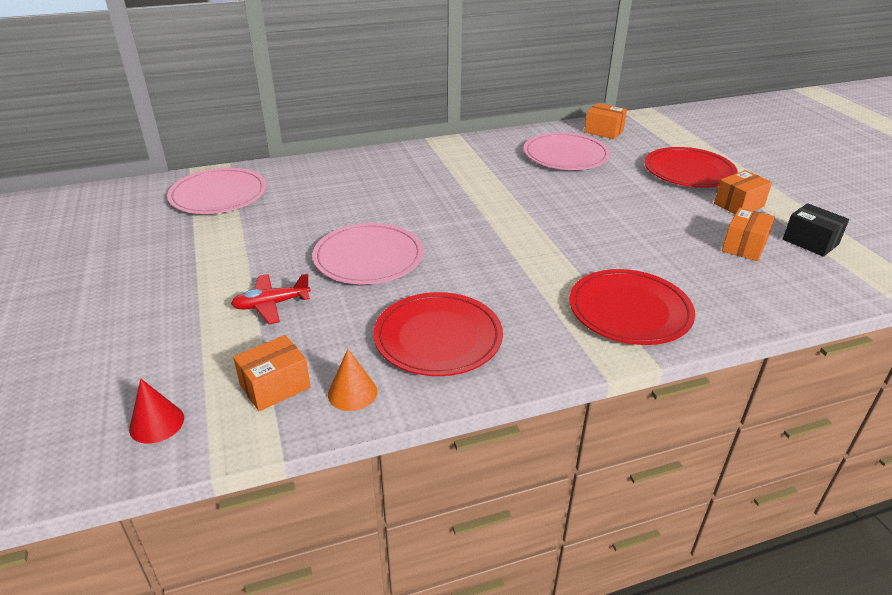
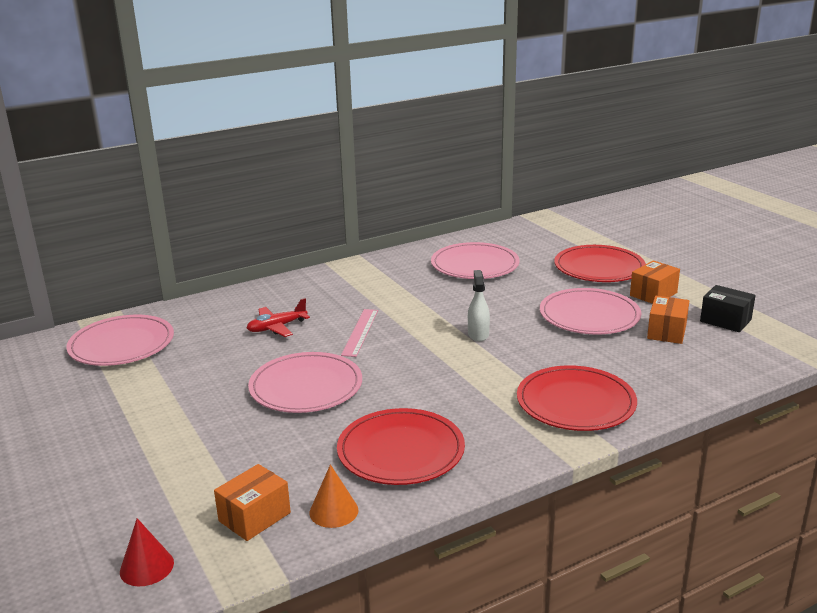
camera: 10 degrees left, 10 degrees down
(271, 304) = (221, 444): red plane -> red plane (276, 327)
(436, 209) = (360, 332): none -> pink ruler
(549, 225) = (478, 334): none -> white spray bottle
(603, 131) = (506, 237): orange box -> none
(667, 219) = (589, 316): none -> pink plate

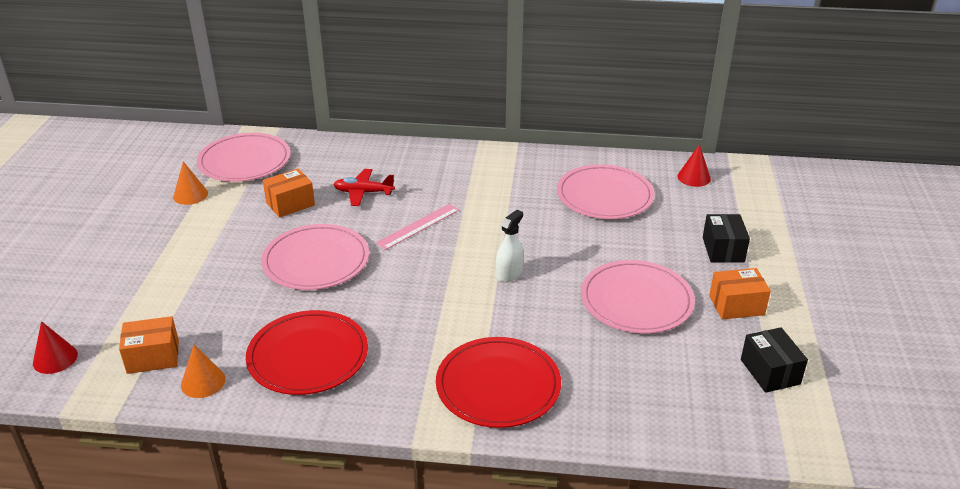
camera: 35 degrees right, 10 degrees up
(101, 388) = (190, 195): none -> orange cone
(519, 235) = (694, 177): none -> red cone
(599, 268) = (723, 249): red plate -> black box
(666, 332) = (688, 354): orange box -> orange box (290, 204)

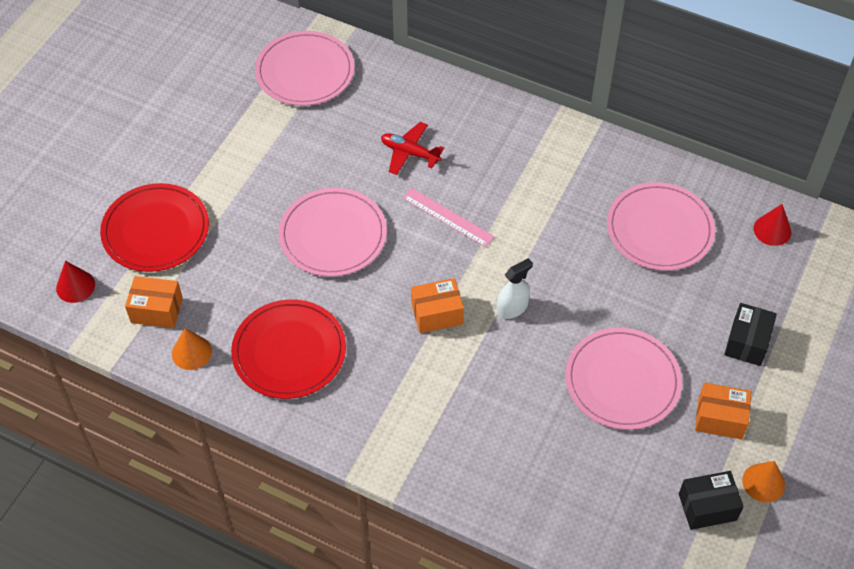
camera: 20 degrees right, 20 degrees up
(190, 195) = (239, 108): orange cone -> orange cone (763, 482)
(290, 204) = (332, 148): orange box -> orange box (437, 314)
(418, 226) = (447, 217): pink ruler -> pink ruler turned 60 degrees clockwise
(498, 385) = (445, 440): red plate -> red plate (156, 230)
(770, 372) = (707, 507): black box -> black box turned 75 degrees clockwise

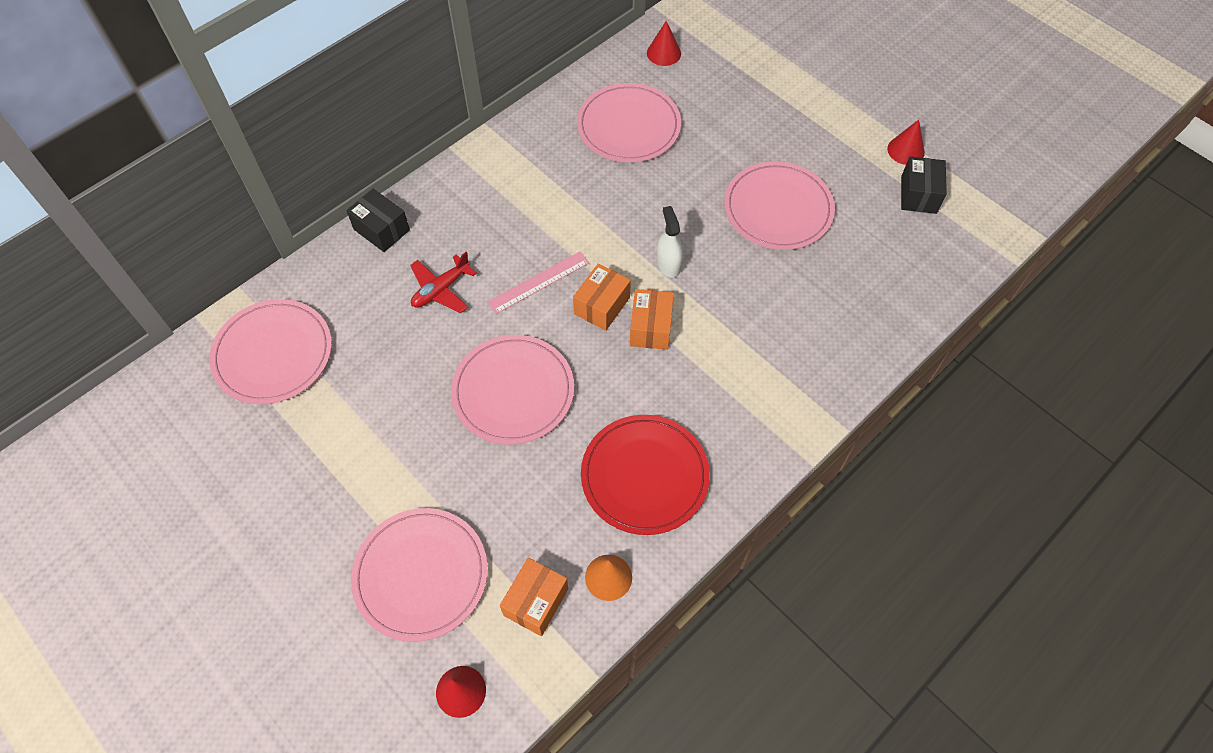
camera: 70 degrees left, 5 degrees up
(156, 230) = (421, 575): red plate -> pink plate
(720, 418) = (837, 156): orange box -> orange box (602, 306)
(747, 342) = (769, 111): black box -> black box (381, 230)
(763, 482) = (906, 150): orange cone -> red cone

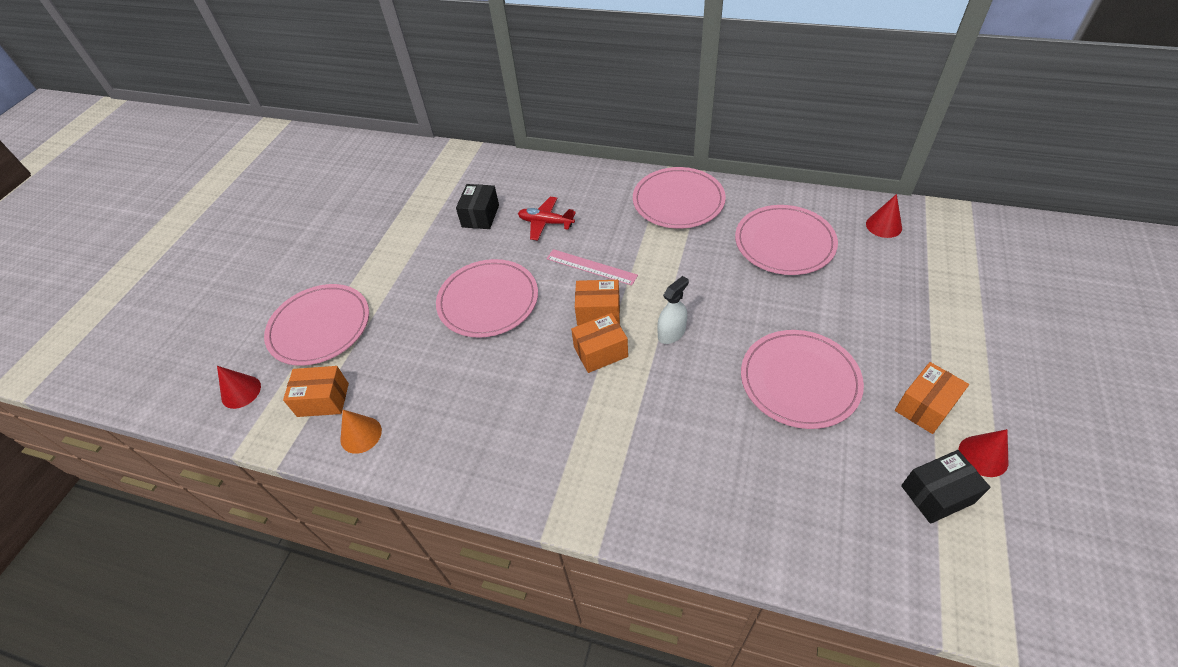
camera: 65 degrees right, 10 degrees down
(273, 354) = (444, 179): pink plate -> pink plate (678, 201)
(381, 230) = (571, 173): black box -> black box (480, 216)
(644, 476) = (460, 415): red plate -> none
(849, 152) = (925, 406): none -> orange box

